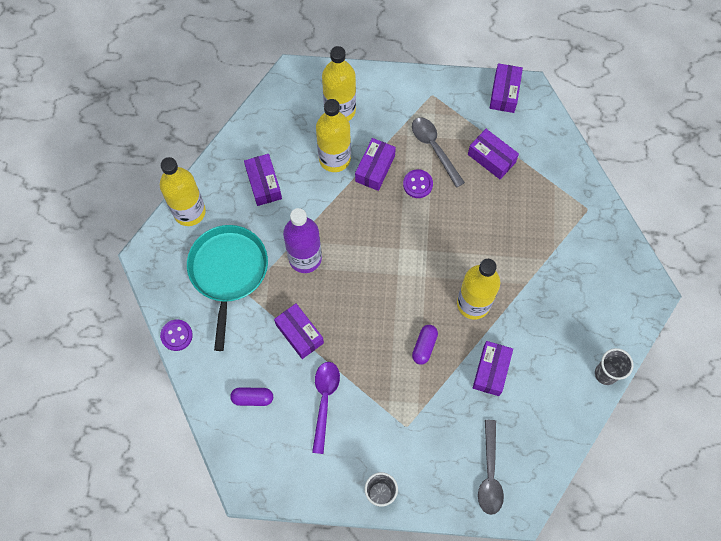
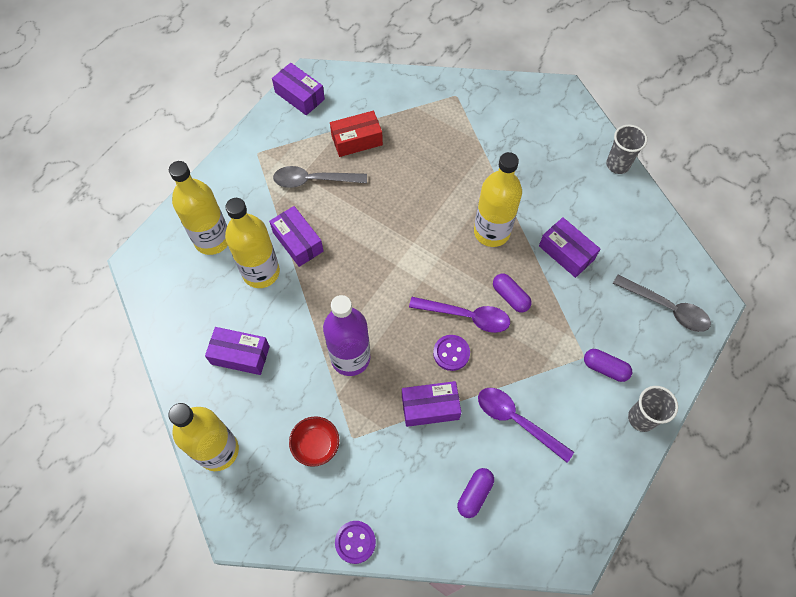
camera: 60 degrees left, 5 degrees down
(228, 272) = (316, 445): turquoise pan -> red bowl
(387, 322) = (467, 316): none -> purple spoon
(406, 447) = (605, 368): none -> purple capsule
(417, 184) = (340, 214): purple button -> purple button (451, 353)
(491, 158) = (357, 140): purple box -> red box

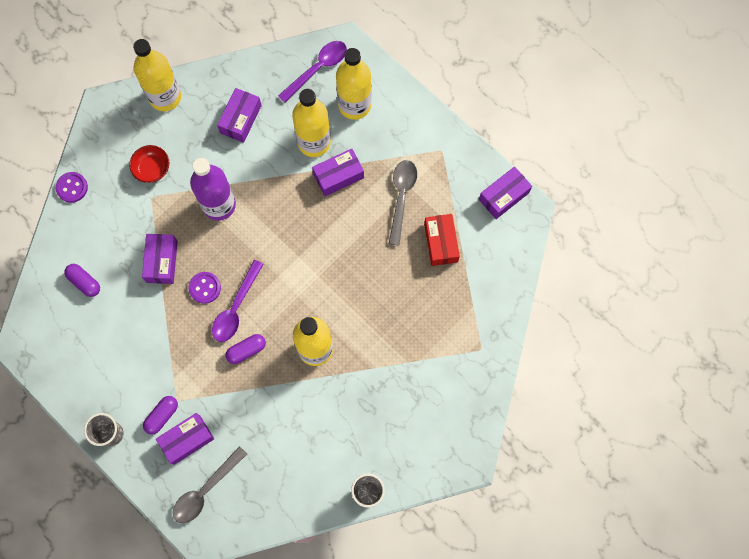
camera: 100 degrees right, 10 degrees up
(516, 420) = (134, 328): purple spoon -> purple spoon (318, 69)
(566, 253) = (280, 413): purple box -> purple box (187, 440)

